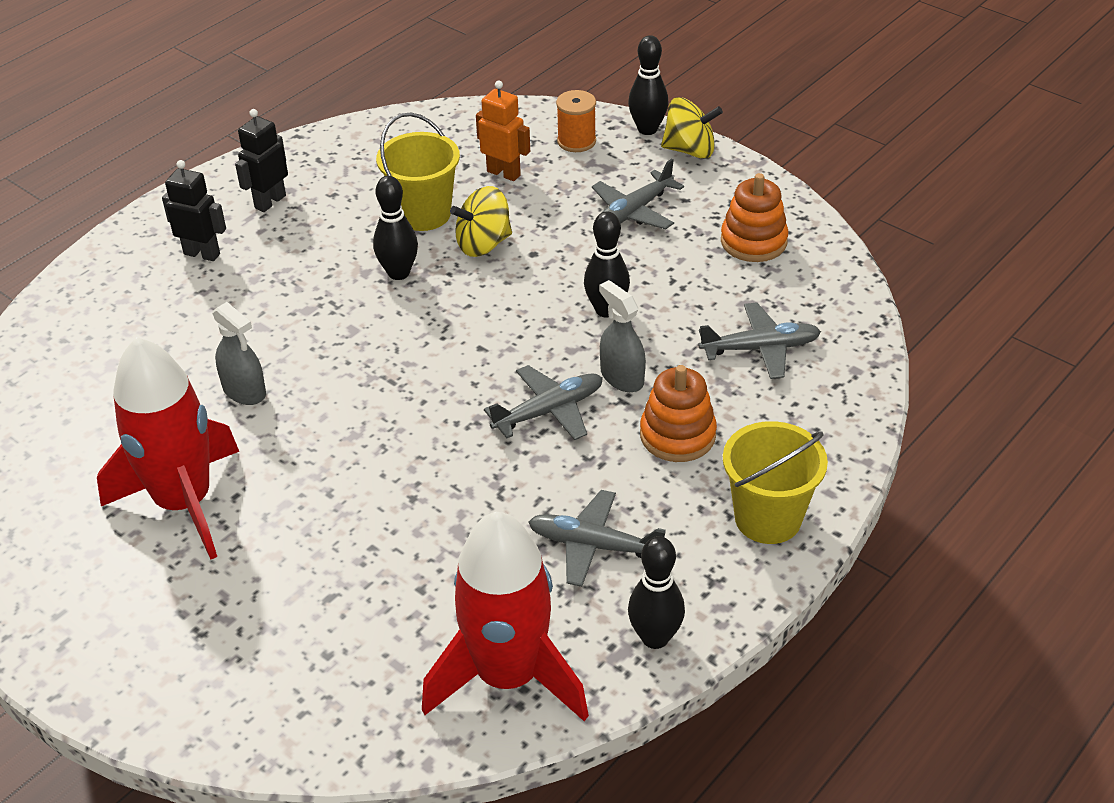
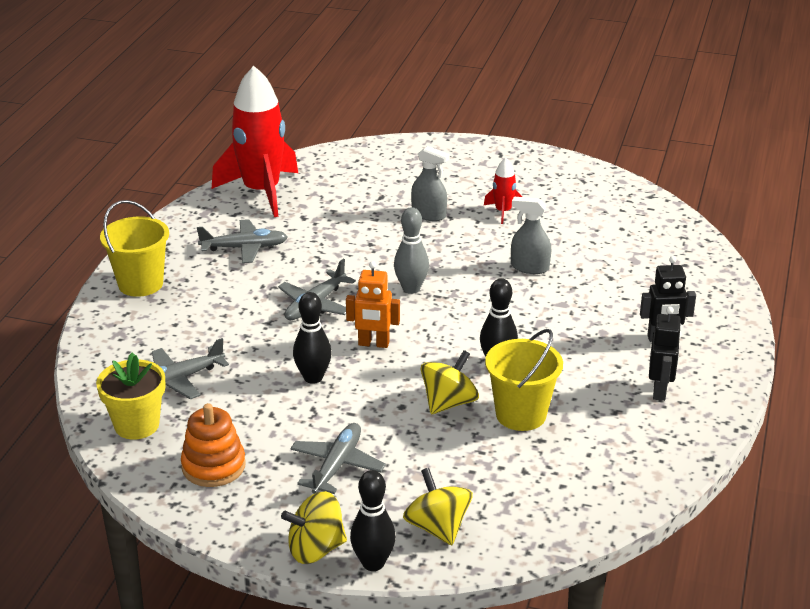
camera: 155 degrees right, 10 degrees down
(184, 503) = (503, 212): red rocket -> red rocket, size x0.44
(415, 401) = (411, 288): none -> grey bowling pin
(504, 173) = (482, 472): orange robot -> orange robot (373, 344)
(576, 141) = (437, 527): orange spool -> yellow spinning top
(622, 377) = (275, 336): grey spray bottle -> grey spray bottle (429, 214)
(655, 637) = (189, 221): black bowling pin -> none
(677, 435) = (218, 312): orange stacking toy -> none
(821, 305) = (137, 425): none -> yellow flower pot

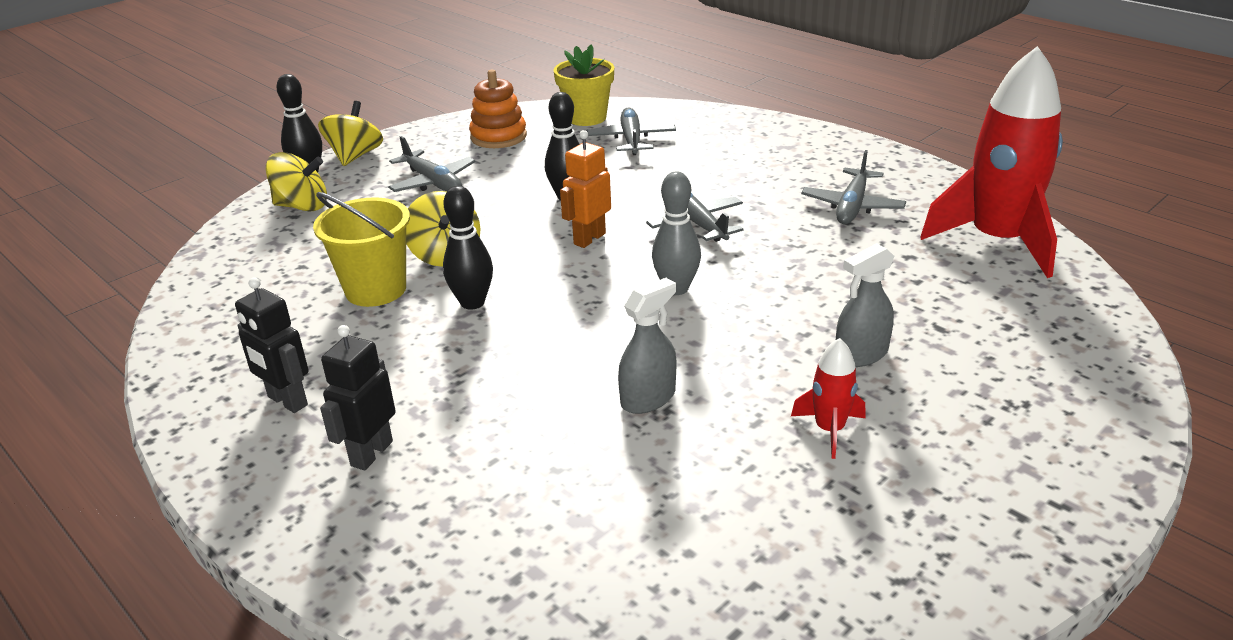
camera: 120 degrees right, 0 degrees up
(140, 284) = (814, 145): yellow bucket -> none

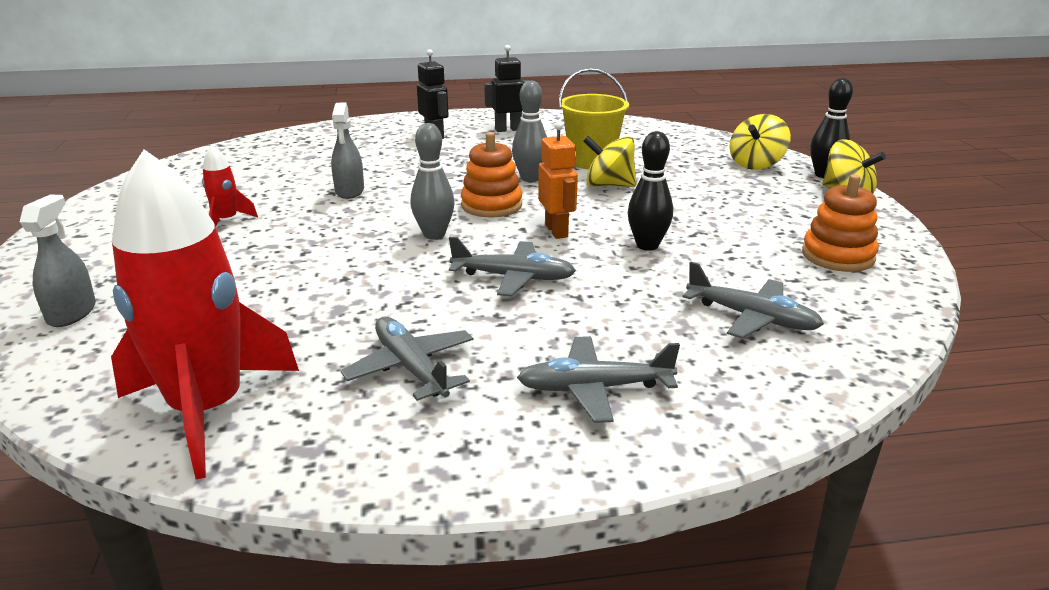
camera: 125 degrees right, 5 degrees down
(433, 182) = (750, 207): grey plane -> grey plane (595, 388)
(472, 303) = (530, 178): black bowling pin -> grey bowling pin
(573, 292) = (491, 205): none -> orange stacking toy
(586, 117) = (855, 316): yellow flower pot -> none
(861, 354) = (248, 258): grey spray bottle -> grey spray bottle (72, 313)

